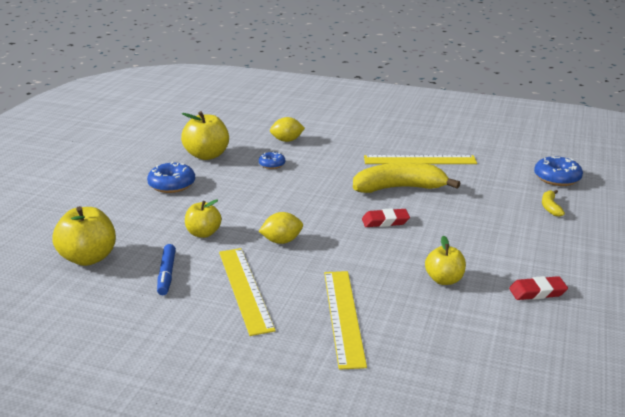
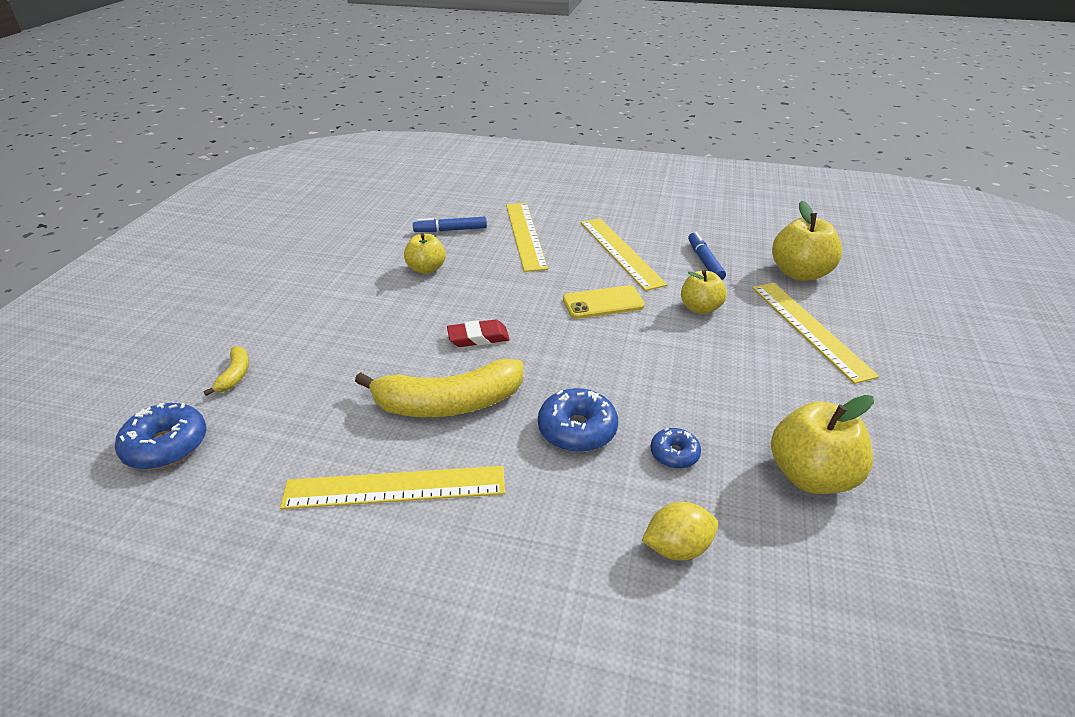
camera: 175 degrees right, 10 degrees up
(132, 216) = (809, 329): none -> yellow ruler
(172, 185) = (808, 390): blue donut -> blue donut (577, 429)
(281, 241) = (603, 303): yellow lemon -> yellow phone
(432, 328) = (450, 230): none -> blue marker
(537, 292) = (339, 262): red eraser -> none

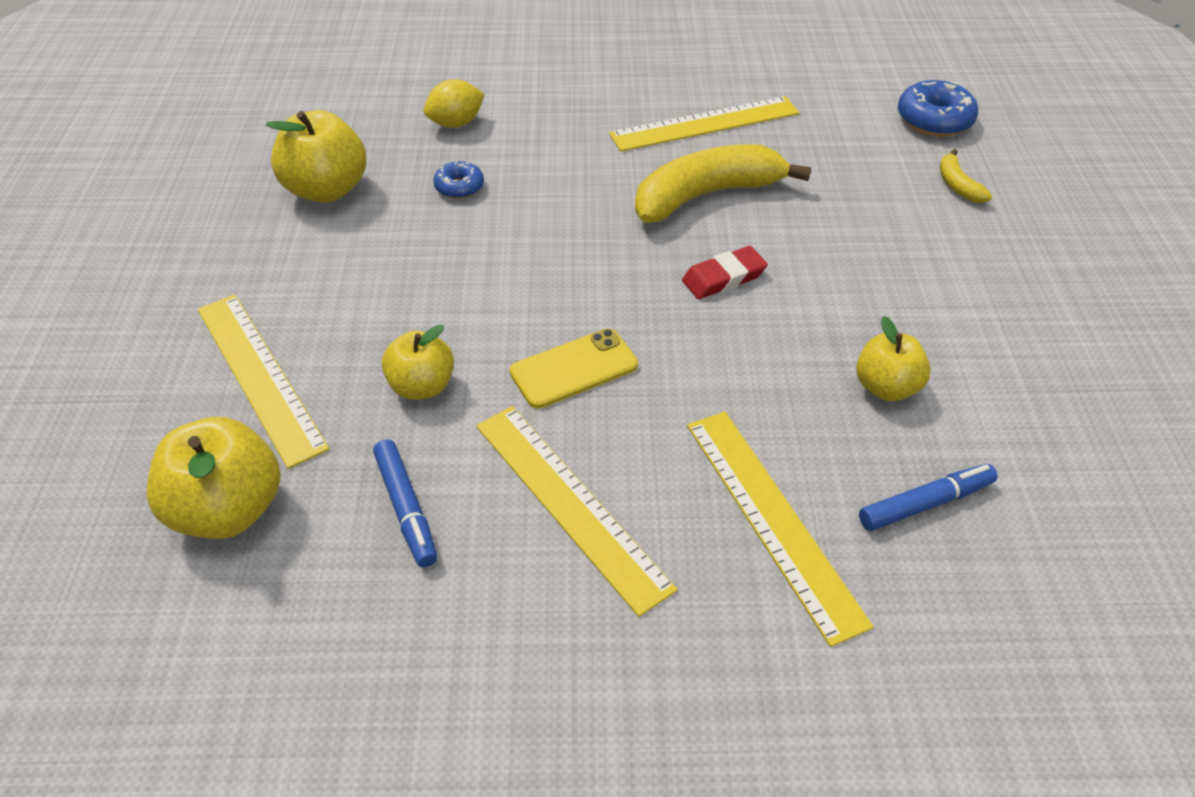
camera: 165 degrees right, 10 degrees up
(577, 429) = (561, 193): blue donut -> none

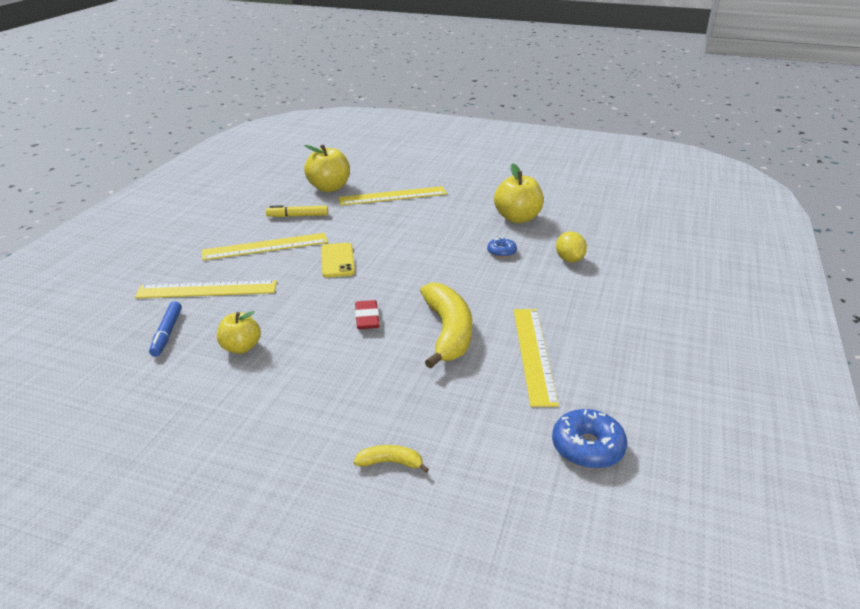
camera: 110 degrees right, 15 degrees down
(406, 508) = (298, 216): blue marker -> yellow marker
(422, 386) = (358, 225): yellow apple -> none
(934, 120) = (490, 492): blue donut -> blue donut (587, 447)

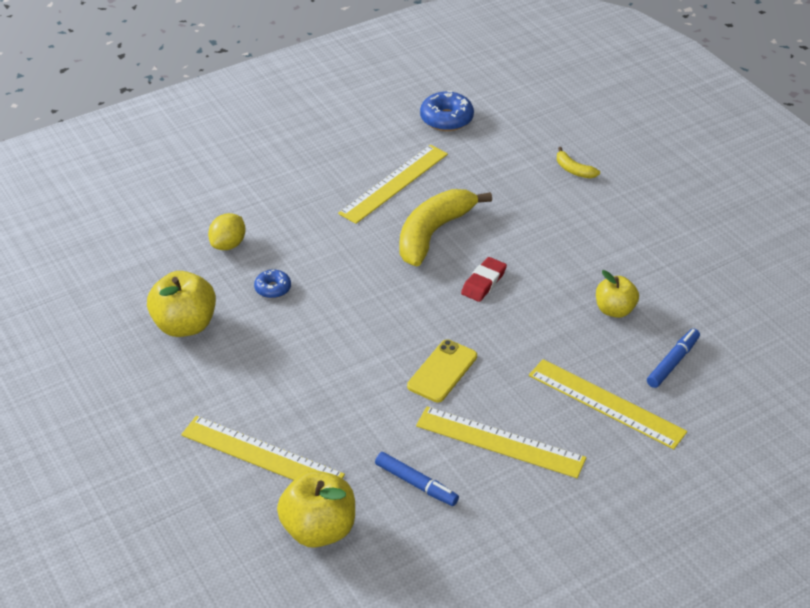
camera: 140 degrees left, 10 degrees up
(298, 216) = (416, 484): yellow marker -> blue marker

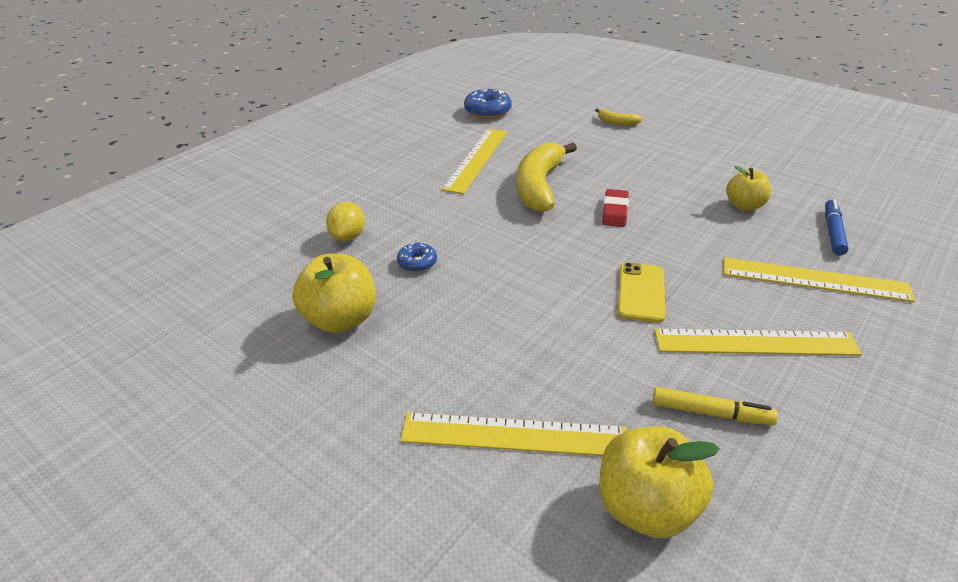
camera: 20 degrees left, 5 degrees down
(416, 484) = (711, 413): blue marker -> yellow marker

